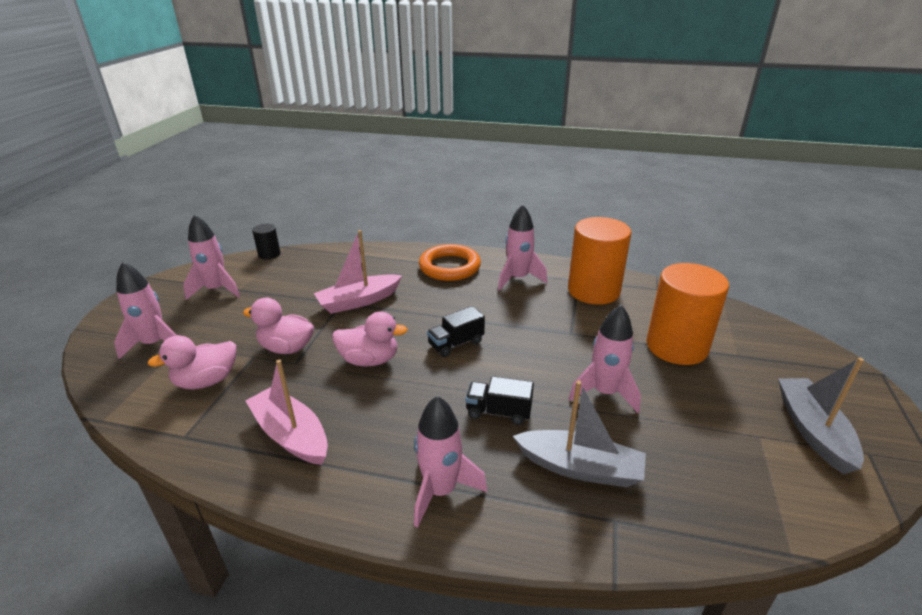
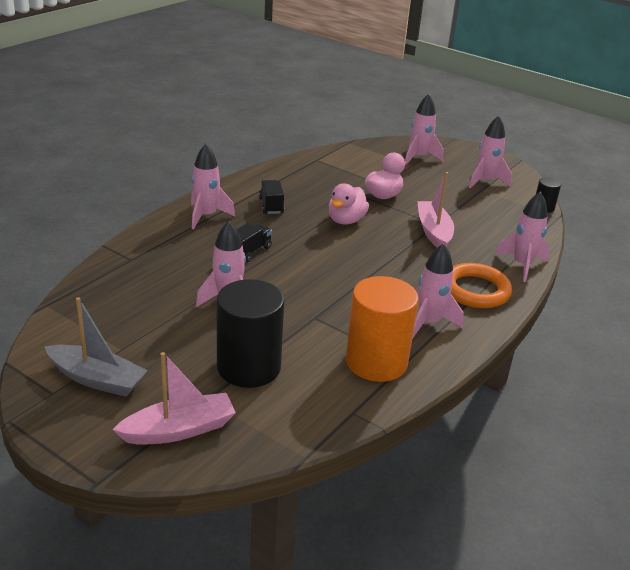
camera: 110 degrees right, 0 degrees up
(206, 381) = (364, 168): pink duck -> none
(291, 435) = (291, 185): pink boat -> pink boat (179, 430)
(390, 253) = (522, 265): none -> pink rocket
(456, 344) = (340, 258): black truck -> black truck (271, 206)
(580, 468) = (175, 263): grey boat -> none
(676, 346) = (248, 367): orange cylinder -> black cylinder

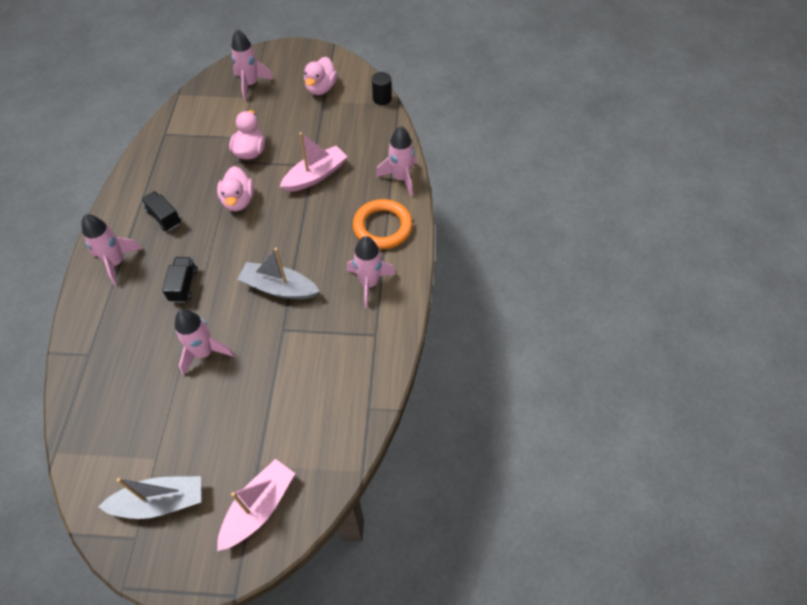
camera: 30 degrees left, 25 degrees up
(248, 367) = (268, 413): black cylinder -> none
(335, 288) = (279, 288): none -> grey boat
(376, 362) = (355, 348): orange cylinder -> none
(433, 232) = (315, 176): pink boat -> pink boat turned 90 degrees clockwise
(485, 181) = (321, 88): pink rocket -> pink duck

